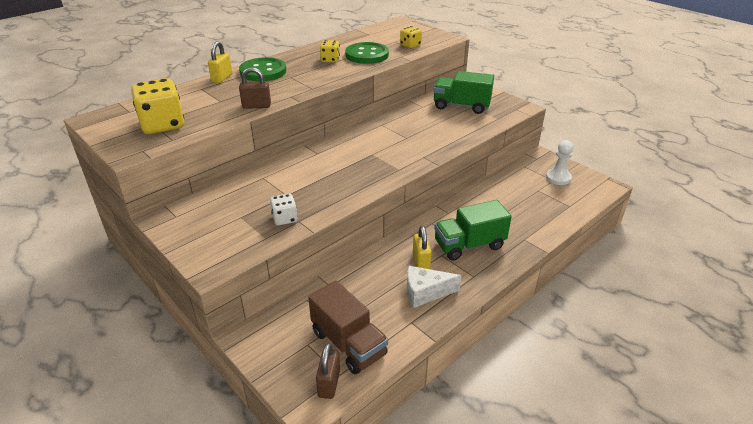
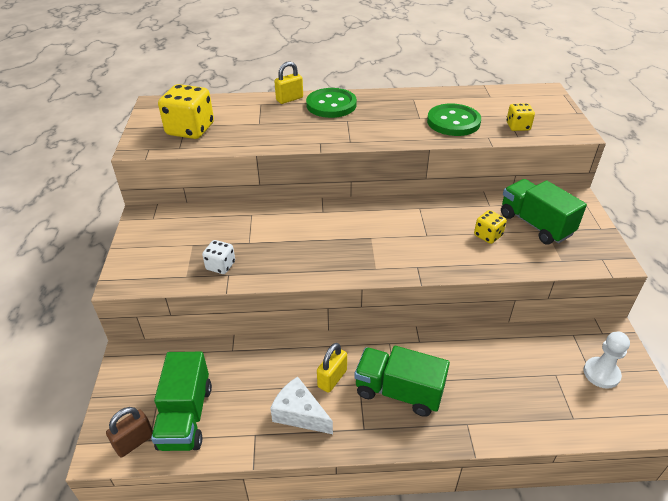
camera: 40 degrees right, 5 degrees up
(256, 106) = (279, 141): brown padlock -> none
(330, 60) = (408, 114): yellow dice -> yellow dice (488, 235)
(348, 343) = (186, 417): brown truck -> green truck

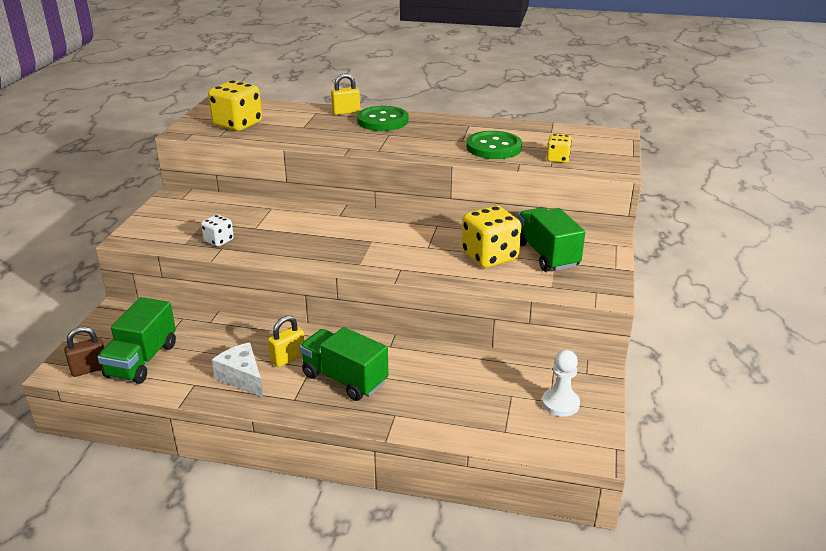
camera: 15 degrees right, 10 degrees down
(488, 235) = (489, 256): yellow dice -> yellow dice, size x1.88

